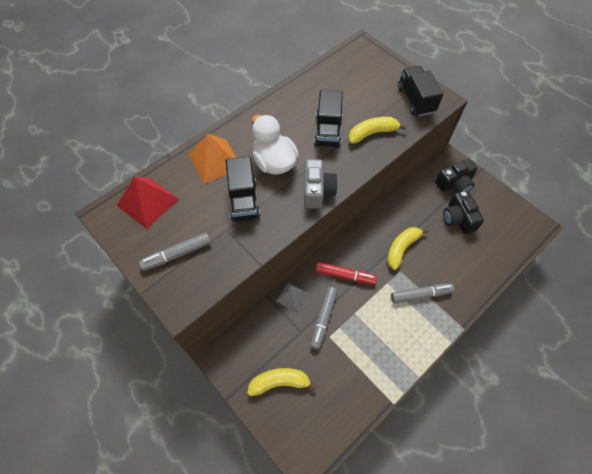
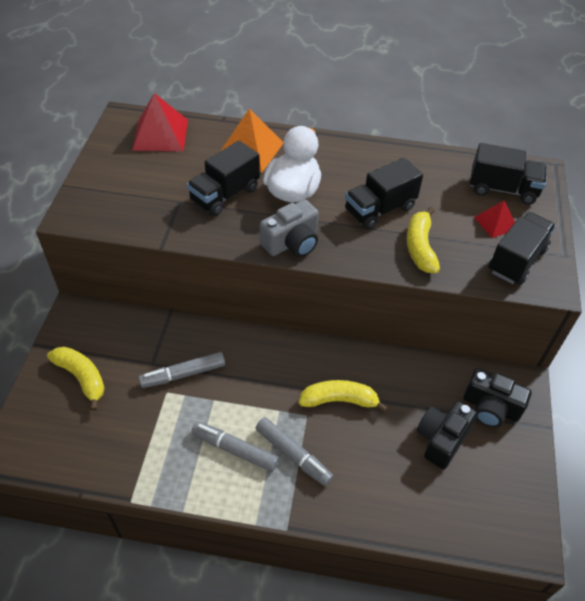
camera: 50 degrees right, 10 degrees down
(177, 254) = (122, 184): grey marker -> grey marker (235, 449)
(291, 297) = (186, 331): grey pyramid -> none
(345, 275) = (253, 364): red marker -> none
(361, 68) = (502, 189): none -> black truck
(372, 133) = (420, 247): yellow banana -> yellow banana turned 120 degrees counterclockwise
(382, 89) = (495, 223): none -> red pyramid

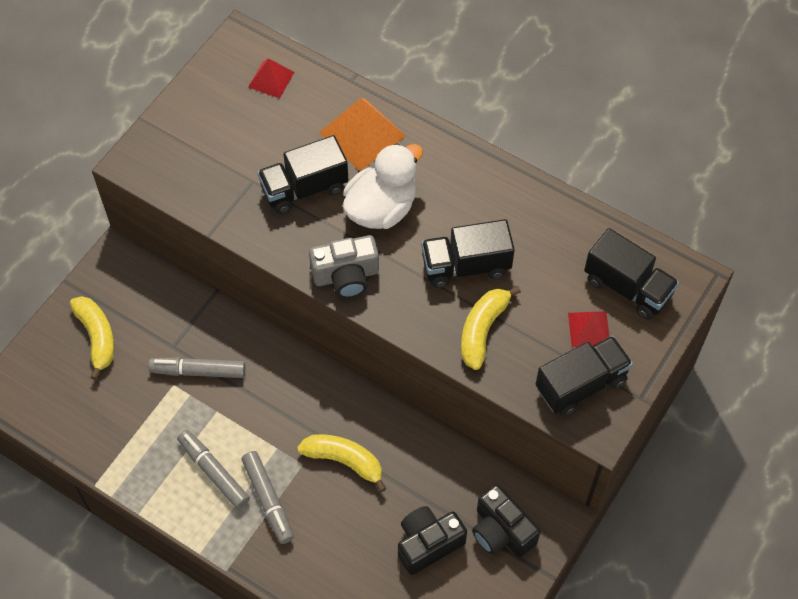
camera: 25 degrees right, 10 degrees up
(160, 134) = (271, 79): red pyramid -> red pyramid, size x0.58

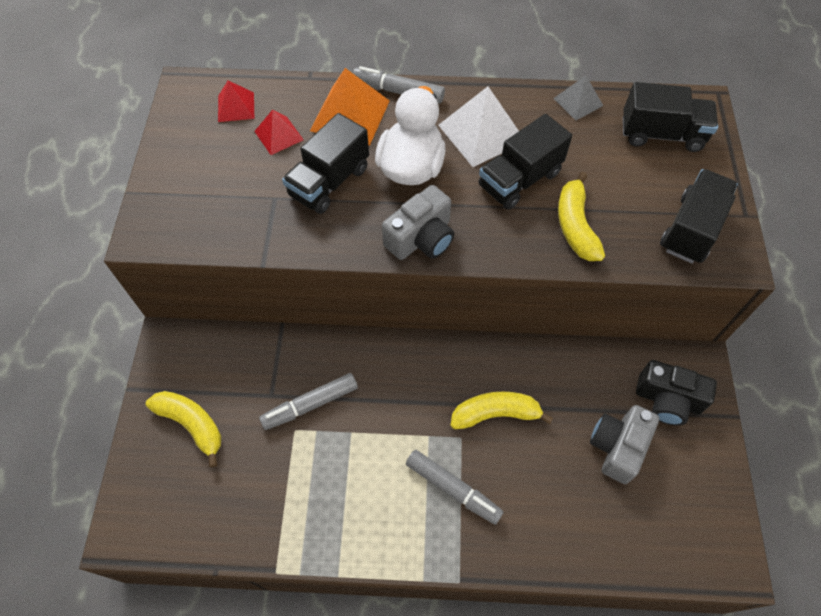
camera: 30 degrees left, 0 degrees up
(213, 472) = (385, 491): grey marker -> grey marker (398, 91)
(428, 544) = (618, 447): black camera -> grey camera
(465, 206) = (482, 133): none -> white pyramid
(575, 218) = (578, 102): none -> grey pyramid
(589, 329) = (659, 181): red pyramid -> red pyramid (279, 135)

